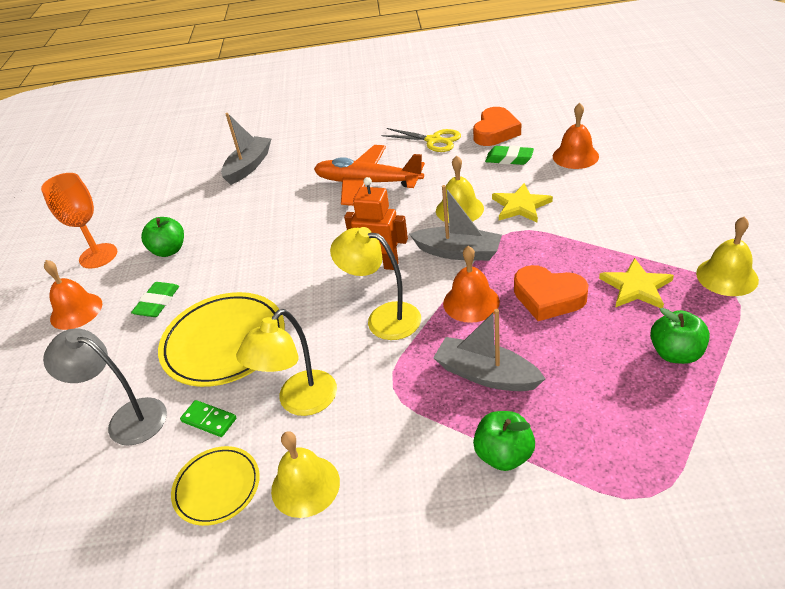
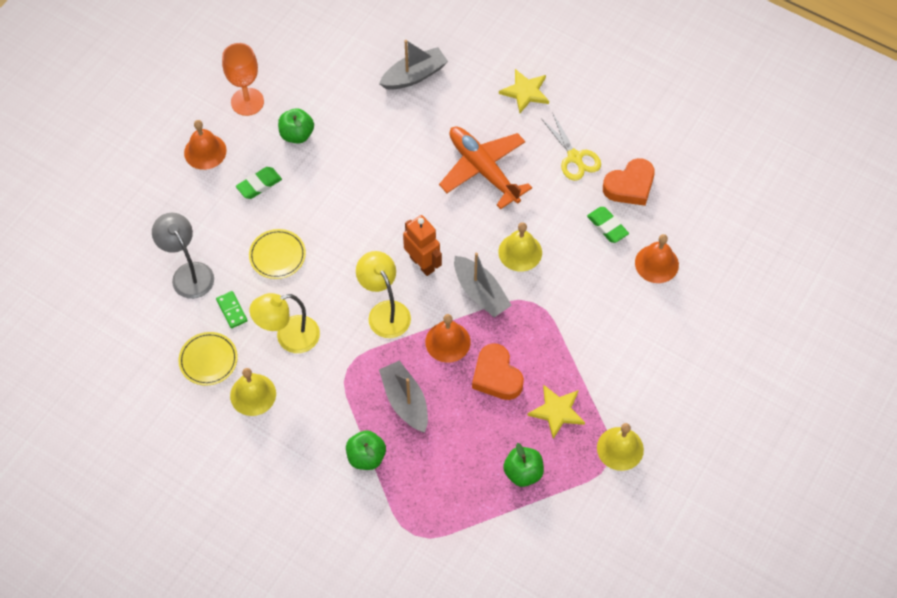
camera: 30 degrees right, 20 degrees up
(224, 343) = (277, 255): yellow plate -> yellow plate, size x0.58
(520, 206) = (563, 283): yellow star -> yellow star (525, 92)

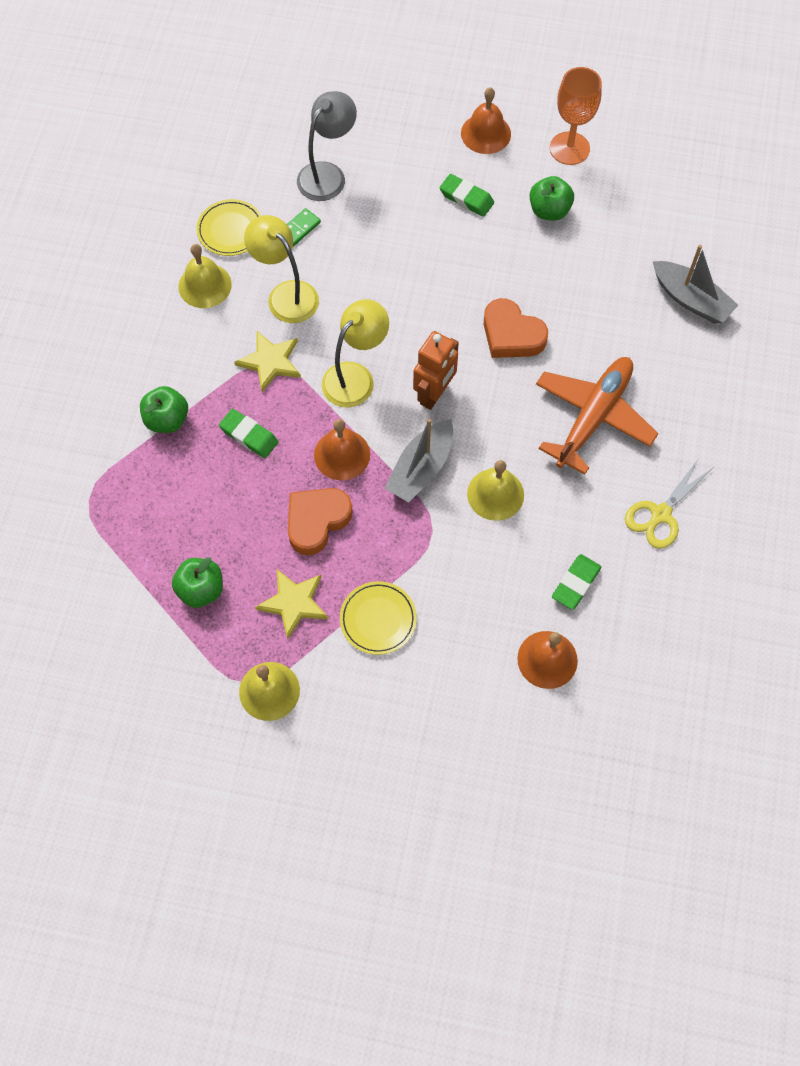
camera: 70 degrees right, 5 degrees up
(277, 255) = (384, 247): yellow plate -> yellow plate (378, 619)
(405, 401) = (249, 436): grey boat -> green eraser
(525, 92) = (730, 427): yellow star -> yellow star (270, 362)
(630, 186) = (649, 593): orange heart -> orange heart (511, 335)

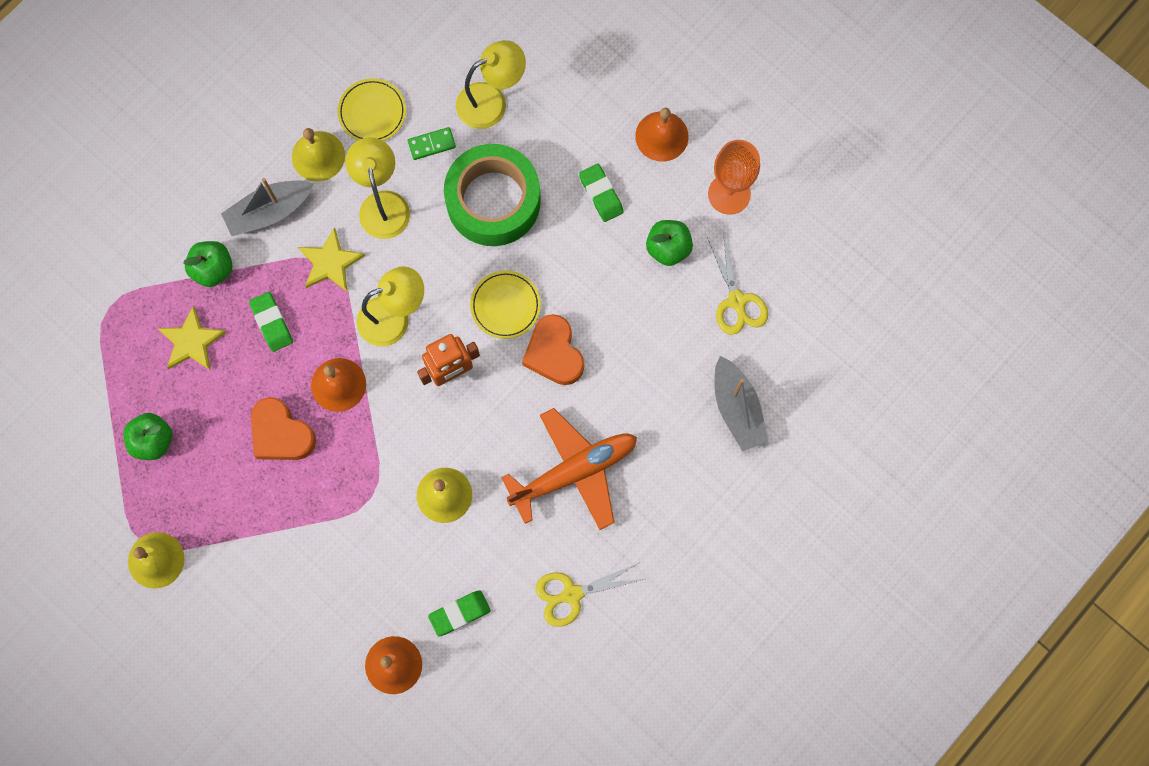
camera: 30 degrees right, 10 degrees up
(294, 603) = (220, 495): yellow star -> yellow star (192, 341)
(316, 521) = (281, 434): orange heart -> orange heart turned 120 degrees counterclockwise
(327, 174) = (491, 101): grey lamp -> yellow lamp
(378, 619) = (278, 549): yellow plate -> yellow plate (505, 306)
(380, 246) = (493, 201): none -> green tape
(421, 468) = (397, 435): grey boat -> grey boat (269, 211)
(632, 221) = (737, 301): none -> yellow scissors

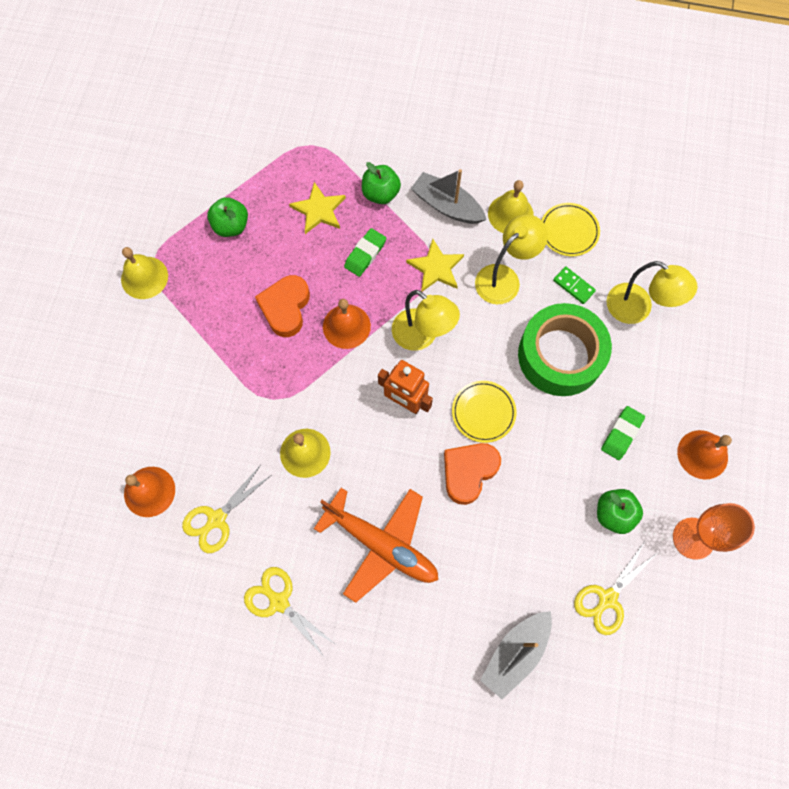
camera: 60 degrees right, 5 degrees down
(459, 613) = (216, 519): green eraser -> yellow scissors

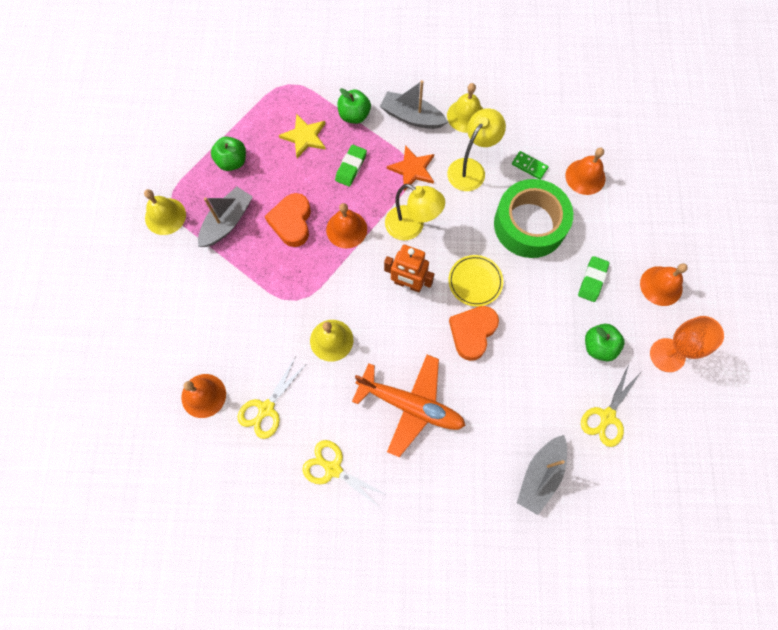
camera: 10 degrees left, 0 degrees up
(212, 296) = (227, 222): none -> grey boat
(436, 268) = (412, 169): yellow star -> orange star
(569, 231) = (517, 122): yellow plate -> none
(637, 309) = (585, 177): yellow lamp -> orange bell

